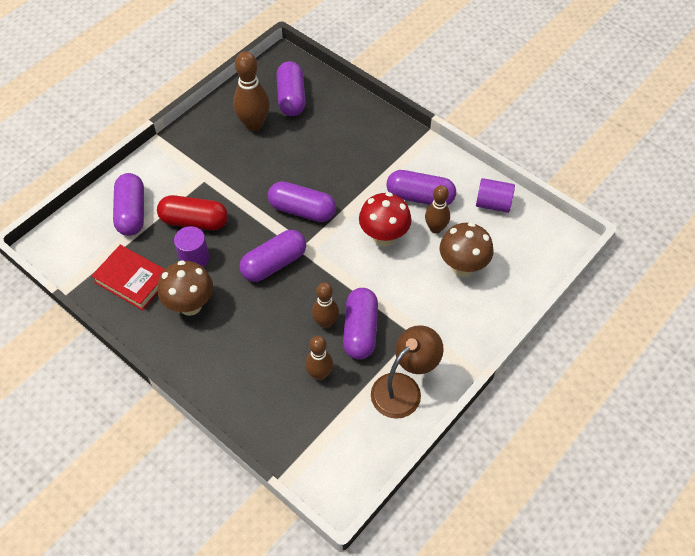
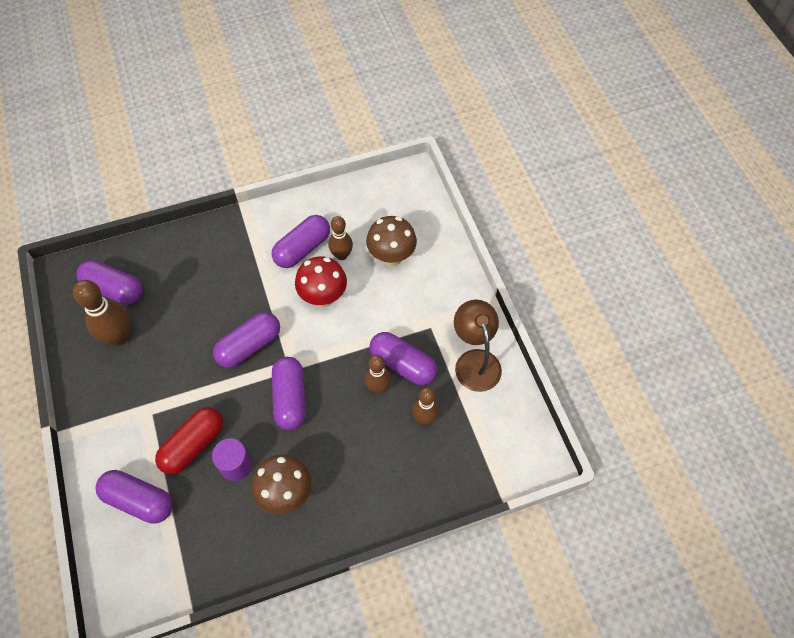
camera: 60 degrees left, 5 degrees up
(132, 280) = (221, 535): red book -> none
(493, 204) = (347, 202): purple cylinder -> none

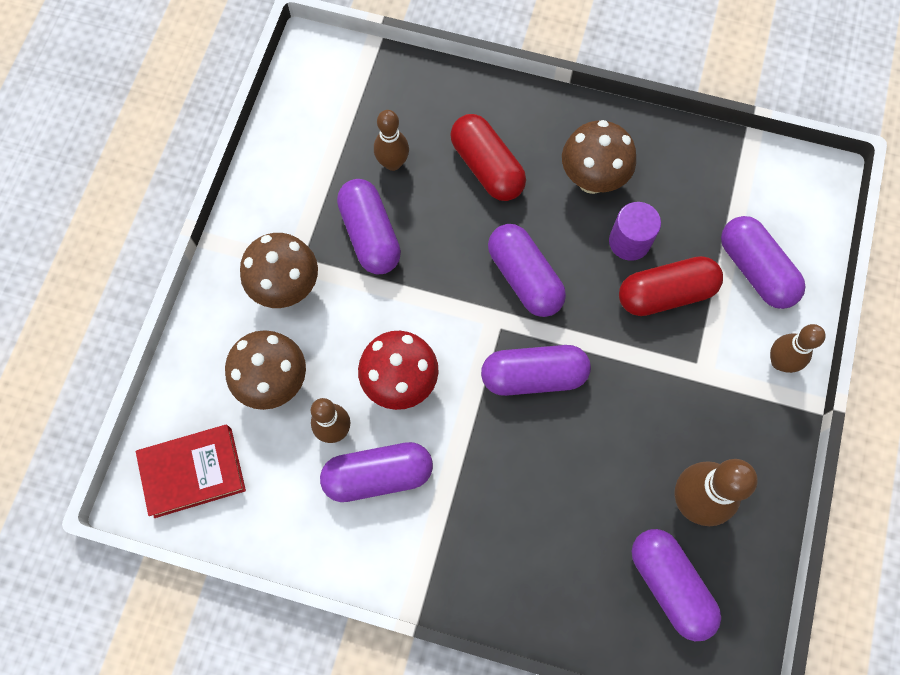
camera: 145 degrees left, 10 degrees up
(290, 398) = (524, 278): purple capsule -> purple capsule turned 60 degrees counterclockwise
(362, 455) = (487, 167): none -> red capsule
(378, 387) = (417, 227): brown bowling pin -> brown bowling pin (780, 361)
(397, 197) = (193, 472): none -> red book
(425, 305) = (287, 288): none -> brown mushroom
(475, 361) = (288, 187): brown lamp -> none

